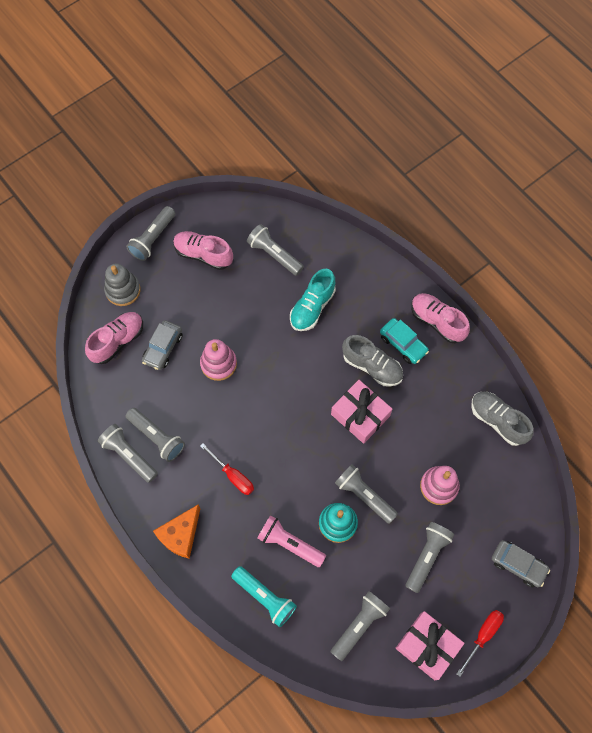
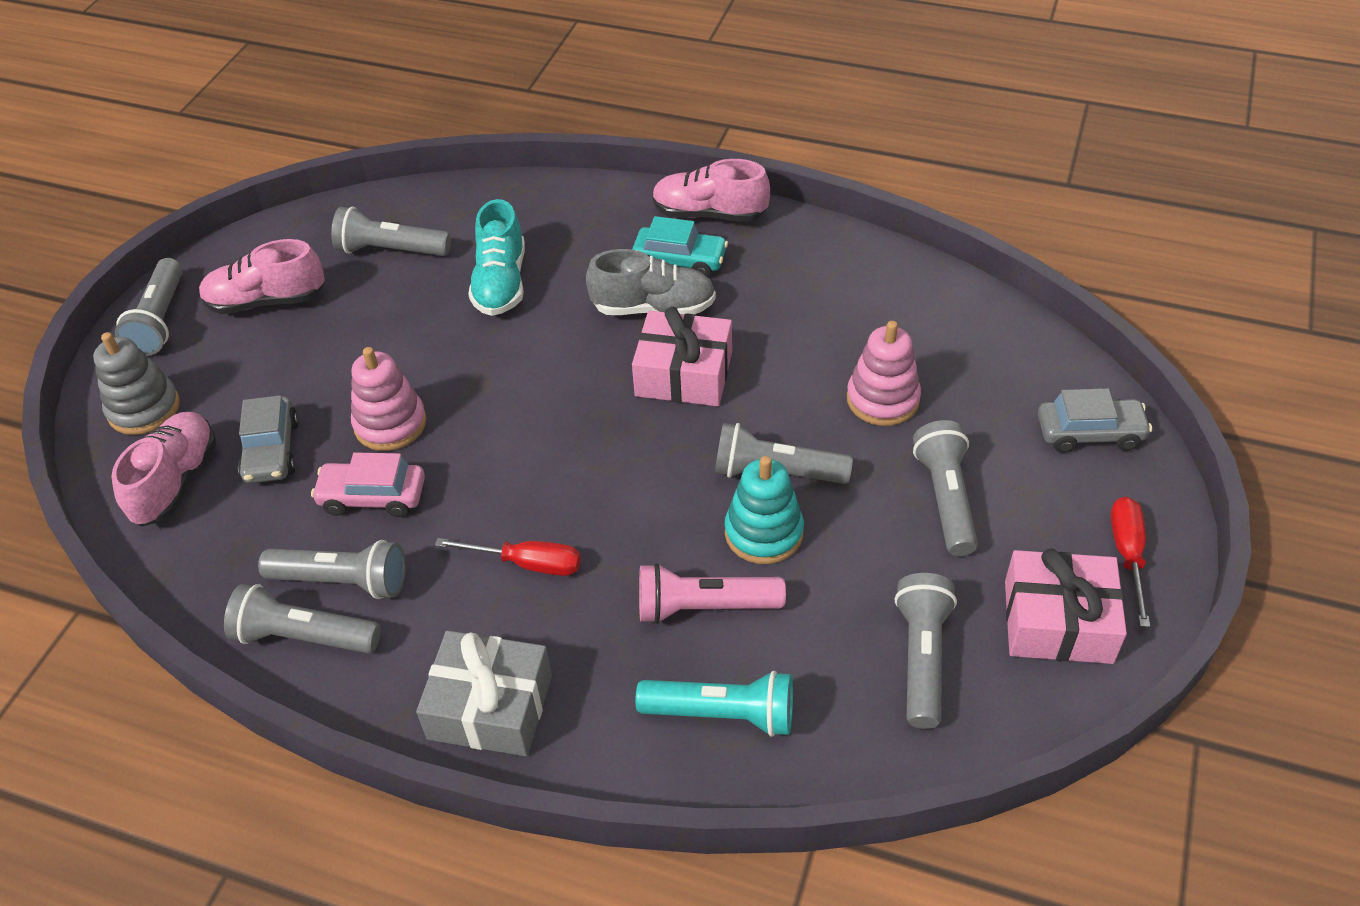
camera: 30 degrees left, 20 degrees down
(180, 535) = (490, 706): orange cheese -> grey gift
(191, 400) = (373, 497): none -> pink car
(497, 421) = (897, 280): grey shoe -> none

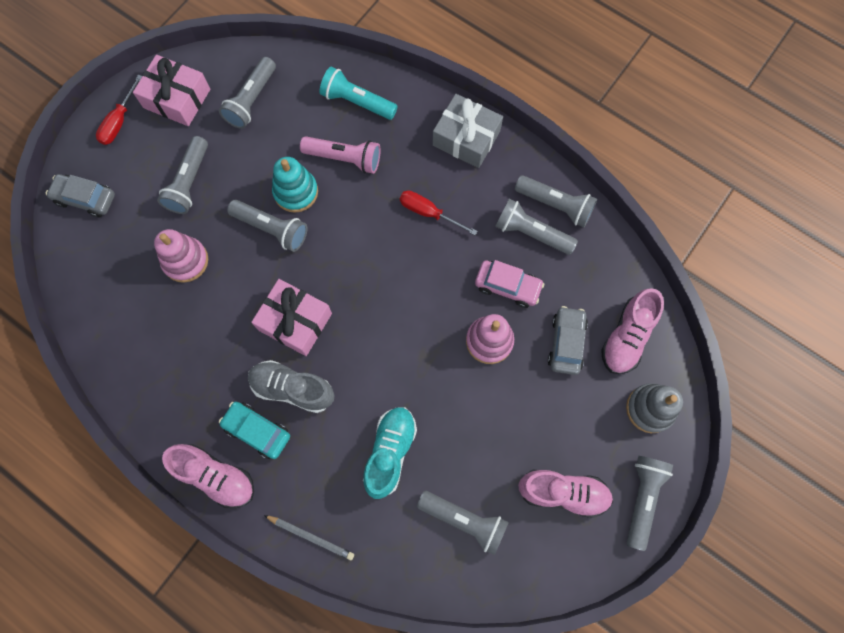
camera: 165 degrees left, 25 degrees up
(572, 197) = (311, 537): none -> grey pencil

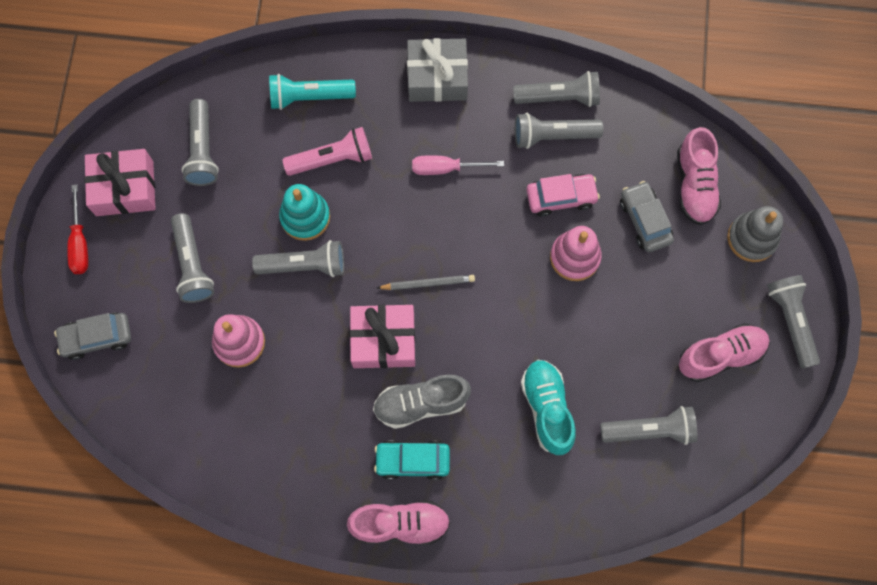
camera: 30 degrees left, 0 degrees up
(311, 537) = (523, 525): grey pencil -> grey pencil (428, 283)
(428, 213) = (446, 168): red screwdriver -> pink screwdriver

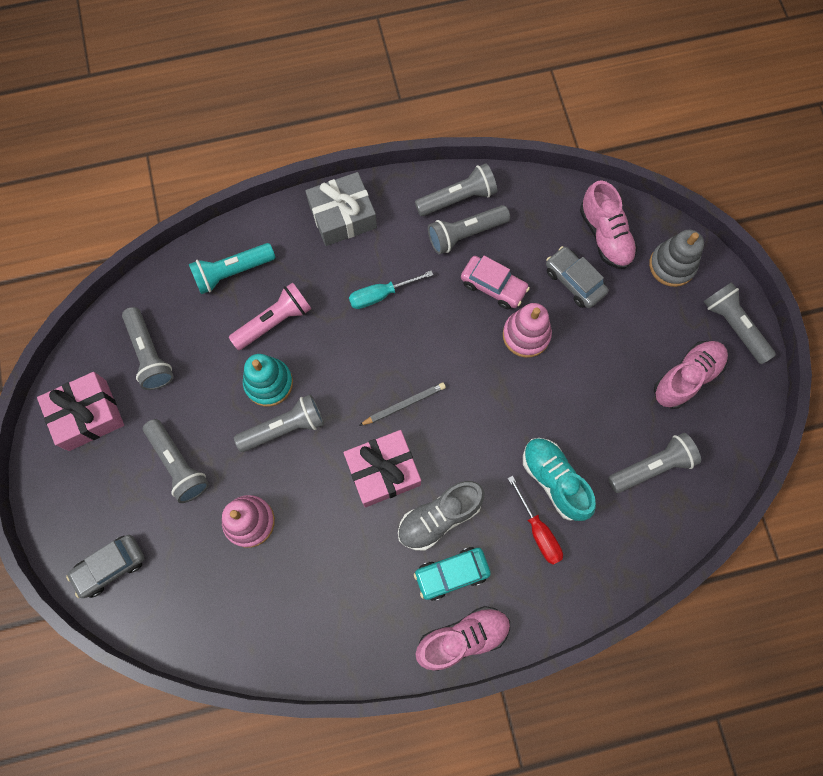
camera: 20 degrees left, 0 degrees up
(80, 242) = (62, 481): red screwdriver -> red screwdriver (538, 531)
(446, 168) = (381, 295): pink screwdriver -> turquoise screwdriver
(561, 197) = (493, 286): pink car -> pink car turned 60 degrees clockwise

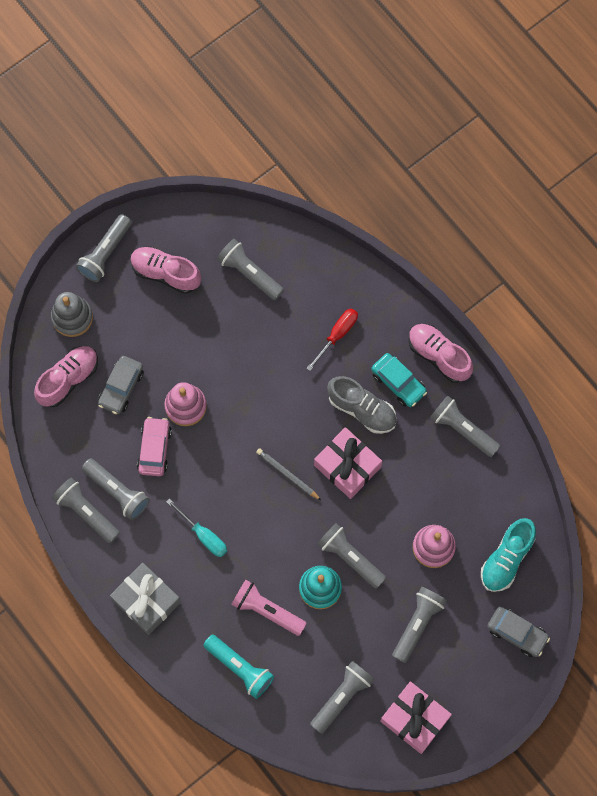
camera: 115 degrees left, 0 degrees up
(363, 622) = (462, 429): none -> grey flashlight
(554, 480) = (294, 338): turquoise shoe -> turquoise shoe (506, 559)

